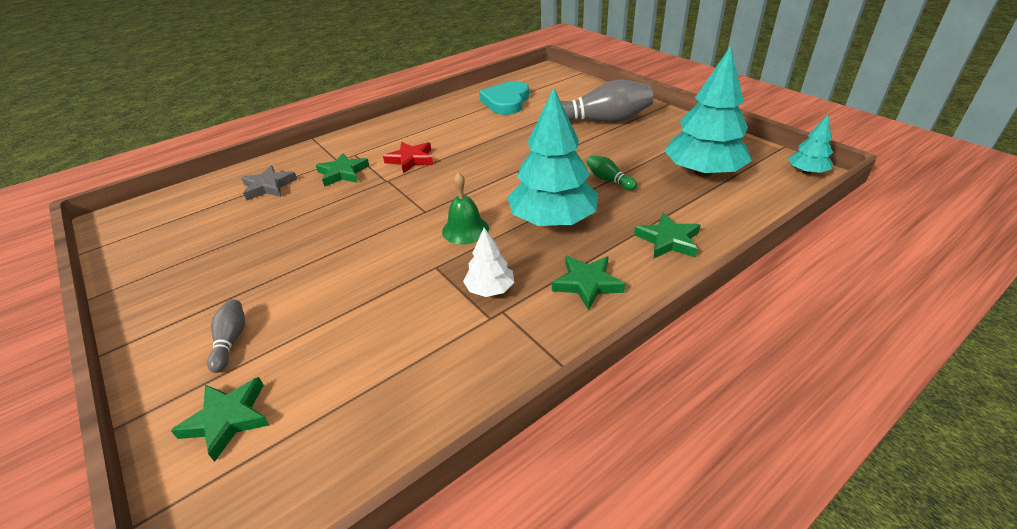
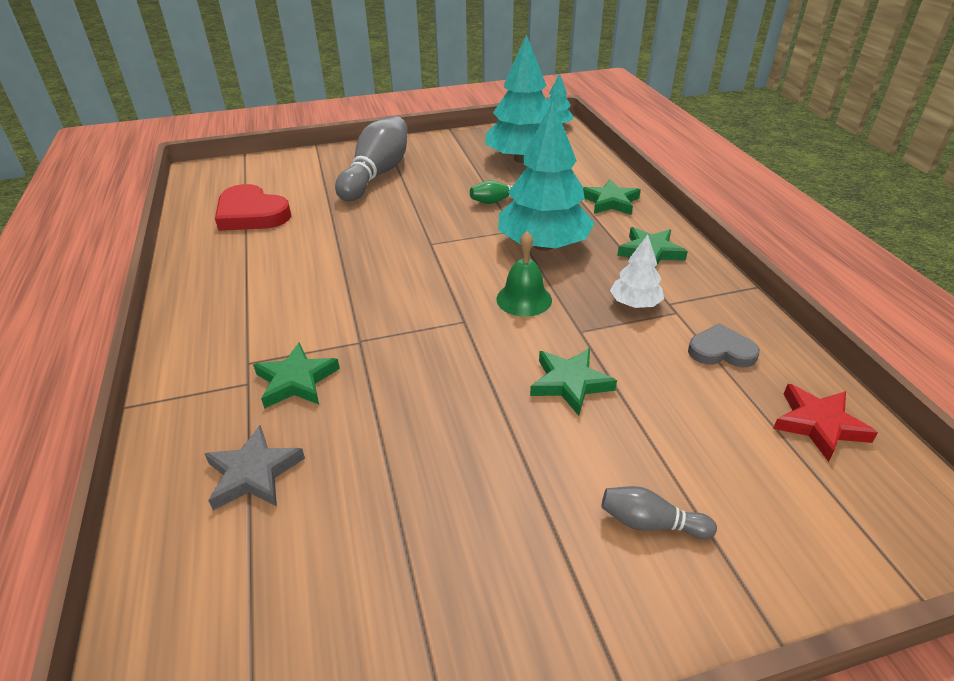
camera: 70 degrees left, 0 degrees up
(227, 419) = (786, 524): green star -> green star (570, 383)
(411, 160) = (324, 312): red star -> red star (819, 424)
(440, 356) = (721, 351): none -> grey heart
(506, 102) = (251, 214): turquoise heart -> red heart

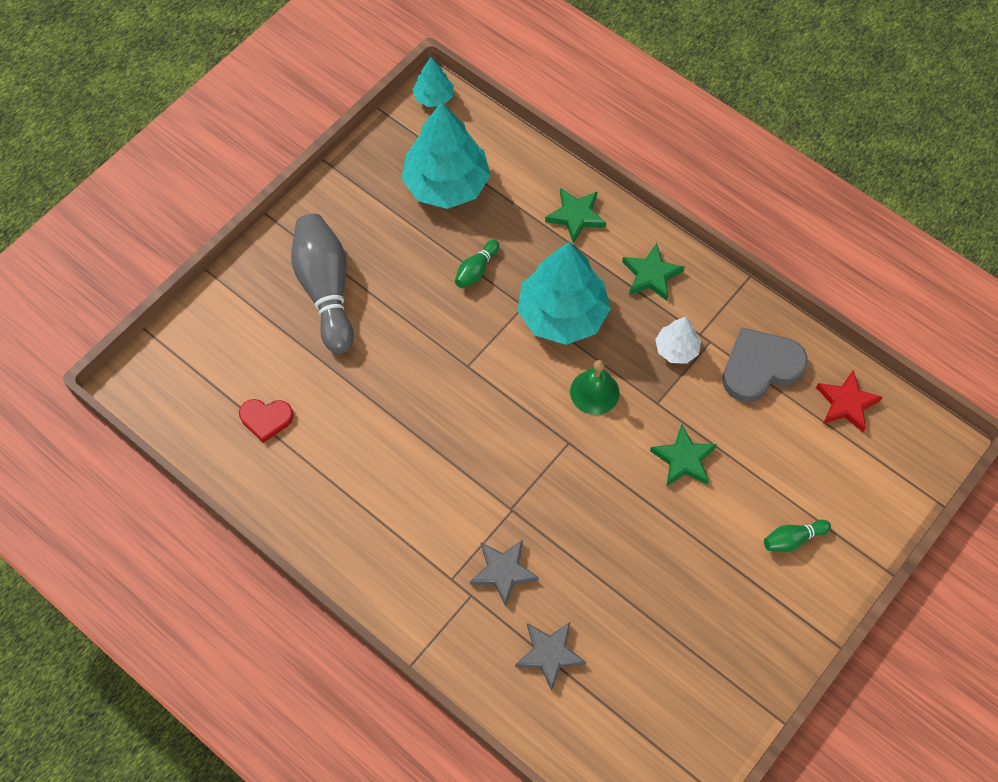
camera: 35 degrees left, 25 degrees up
(251, 214) = (266, 419): red heart -> red heart, size x0.60
(296, 380) = (503, 572): green star -> grey star
(650, 523) = (793, 539): grey bowling pin -> green bowling pin
(721, 351) = (760, 367): grey heart -> grey heart, size x1.68

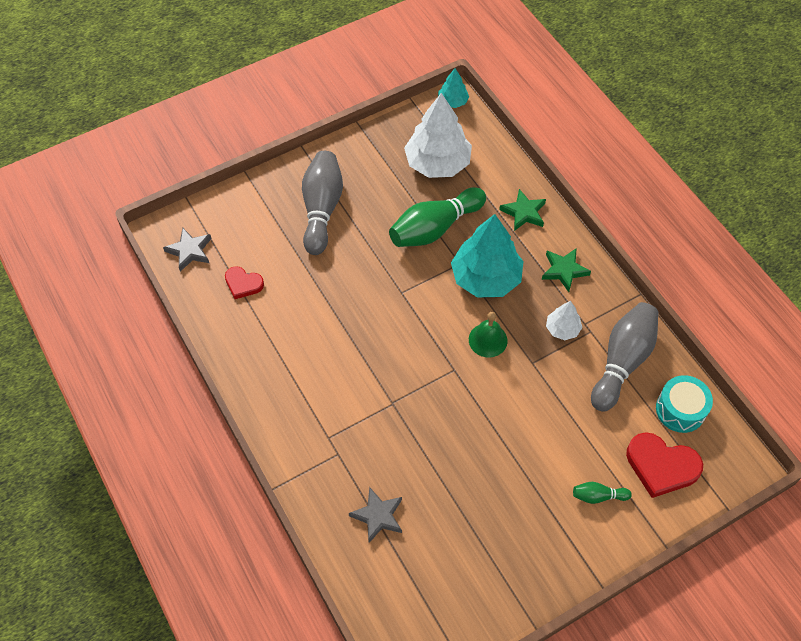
camera: 20 degrees right, 5 degrees down
(446, 184) = (437, 163): turquoise tree -> white tree
(476, 270) = (435, 228): green bowling pin -> green bowling pin, size x2.20
(503, 572) = (368, 445): grey star -> grey star (189, 251)
(683, 459) = (536, 410): green star -> none
(760, 367) = (622, 362): grey heart -> grey bowling pin
(846, 403) = (680, 410): red star -> turquoise drum
(850, 478) = (661, 466): none -> red heart

